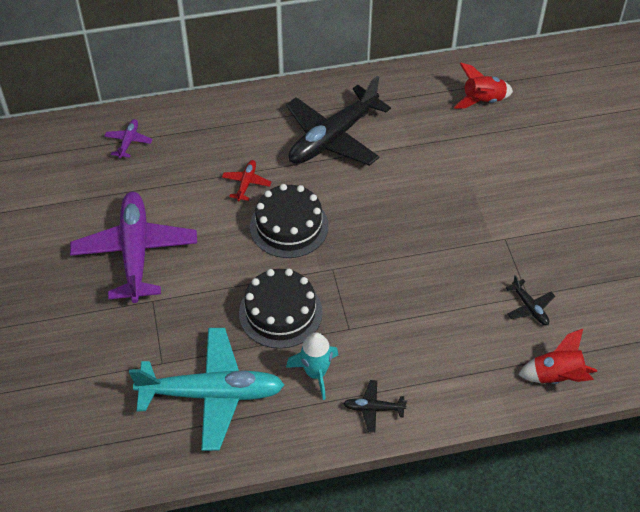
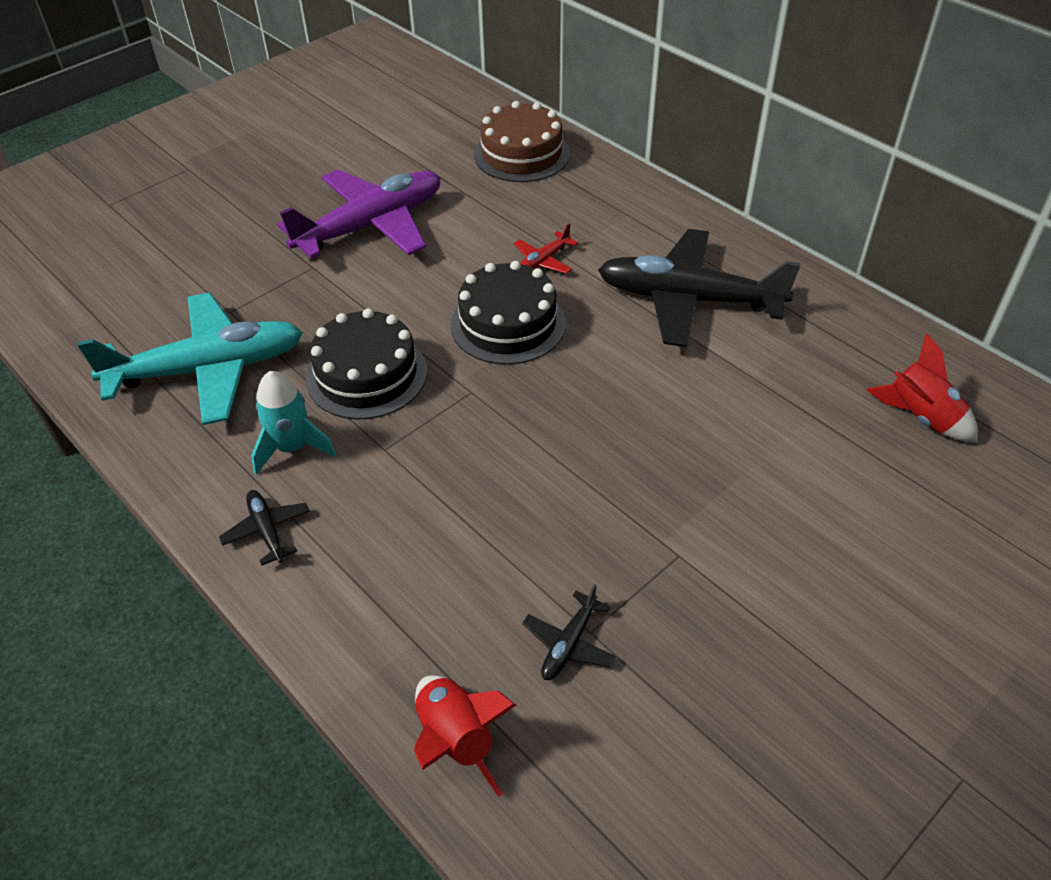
camera: 60 degrees right, 5 degrees down
(128, 142) = (521, 154): purple plane -> brown cake
(212, 394) = (208, 370): turquoise plane -> turquoise plane turned 75 degrees counterclockwise
(246, 183) = (543, 261): red plane -> red plane turned 150 degrees clockwise

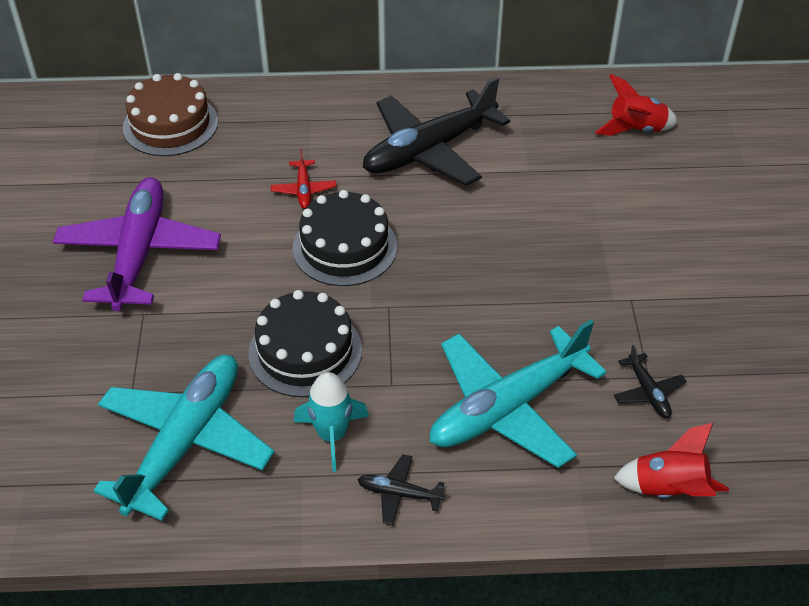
camera: 50 degrees left, 0 degrees up
(437, 544) = (507, 407): none -> turquoise plane

